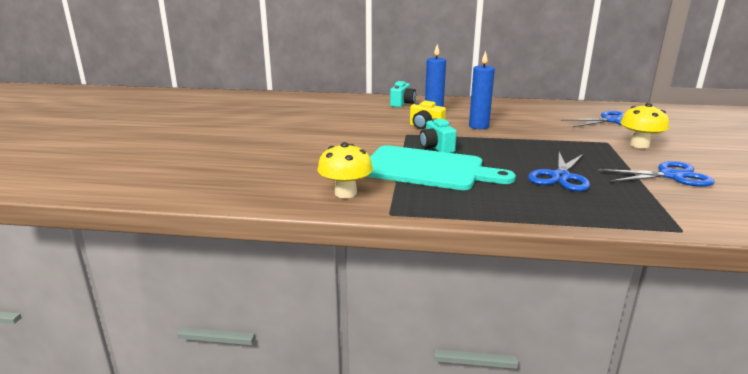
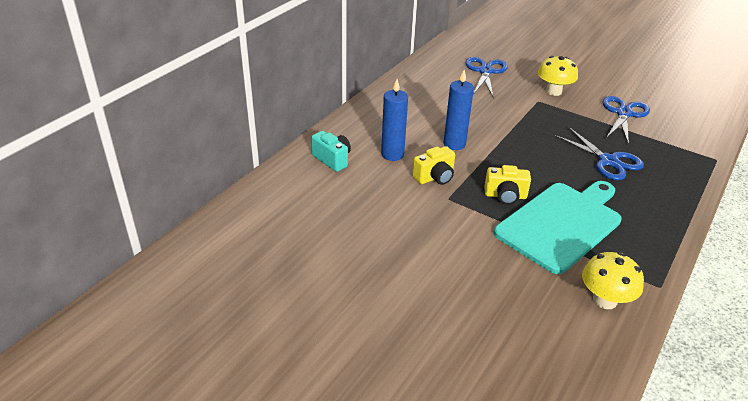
camera: 65 degrees left, 15 degrees up
(436, 148) = (505, 196): turquoise camera -> yellow camera

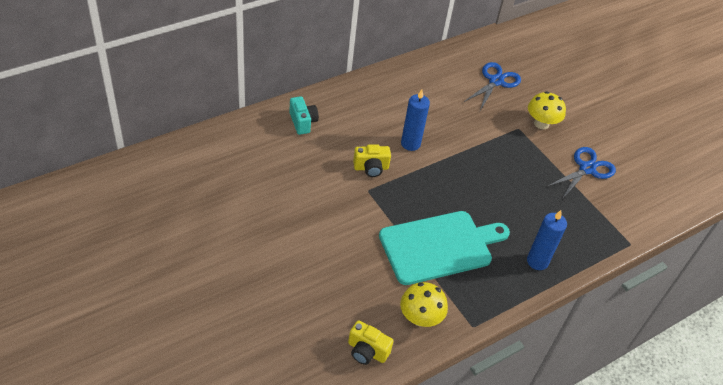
camera: 20 degrees right, 10 degrees up
(392, 154) = (353, 135): blue candle -> blue candle (537, 261)
(505, 196) = (414, 205): yellow camera -> yellow camera (367, 351)
(608, 161) = (529, 208): blue scissors -> none

